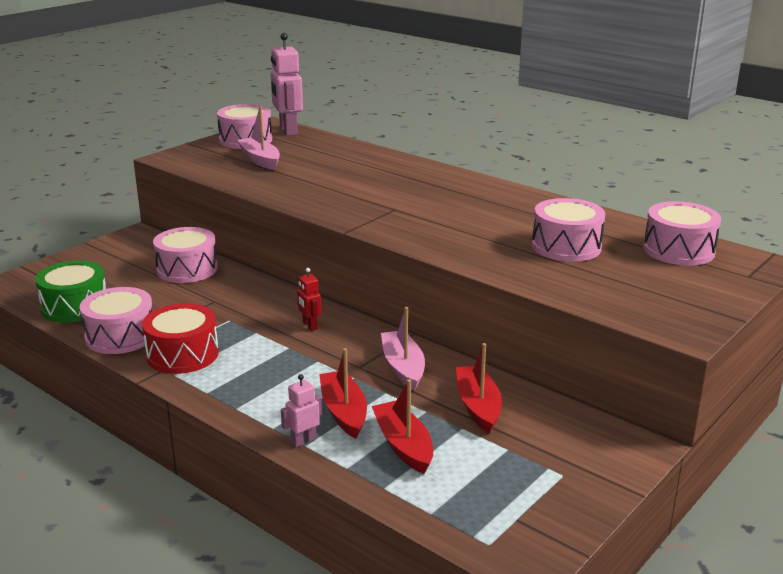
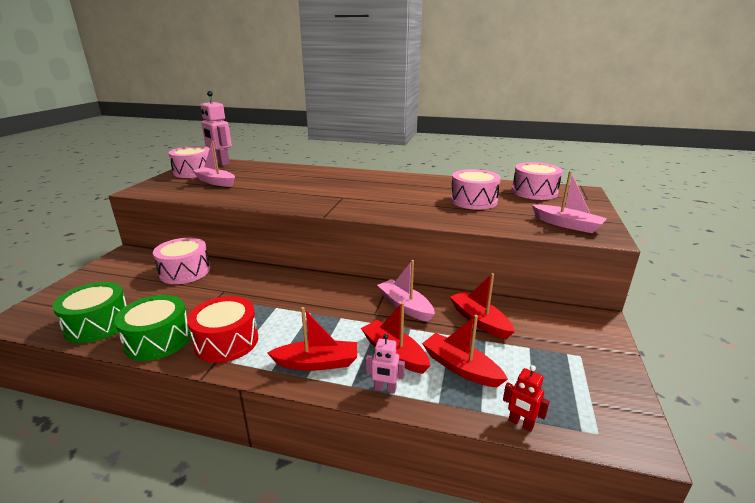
camera: 25 degrees left, 0 degrees up
(120, 336) = (158, 340): pink drum -> green drum
(256, 398) = (317, 363): none -> red boat
(303, 441) = (385, 389): pink robot -> pink robot turned 105 degrees counterclockwise
(309, 326) = (313, 292): red robot -> red robot (520, 423)
(654, 306) = (567, 225): none -> pink boat

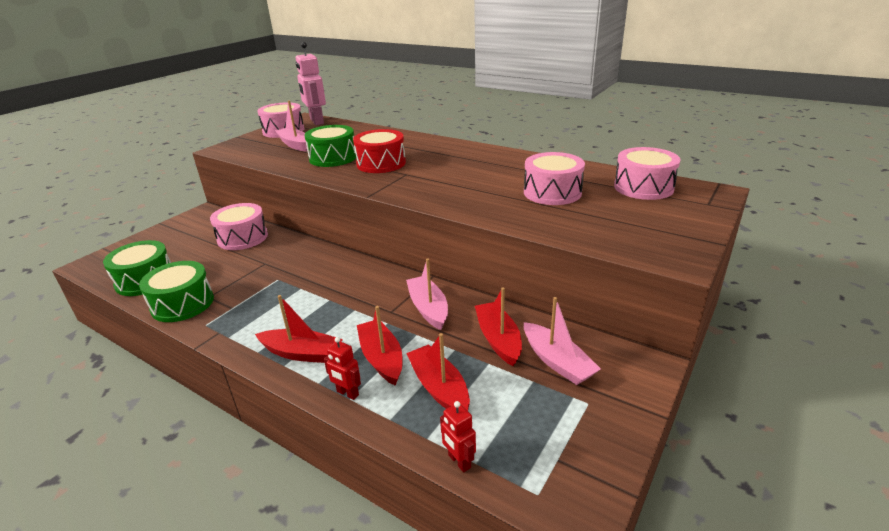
camera: 20 degrees right, 5 degrees up
(226, 341) = (237, 316): red drum -> red drum (381, 163)
(263, 190) = (333, 158): none -> green drum
(385, 389) = (347, 393): pink robot -> red robot
(567, 225) = (643, 238): pink boat -> pink boat (557, 362)

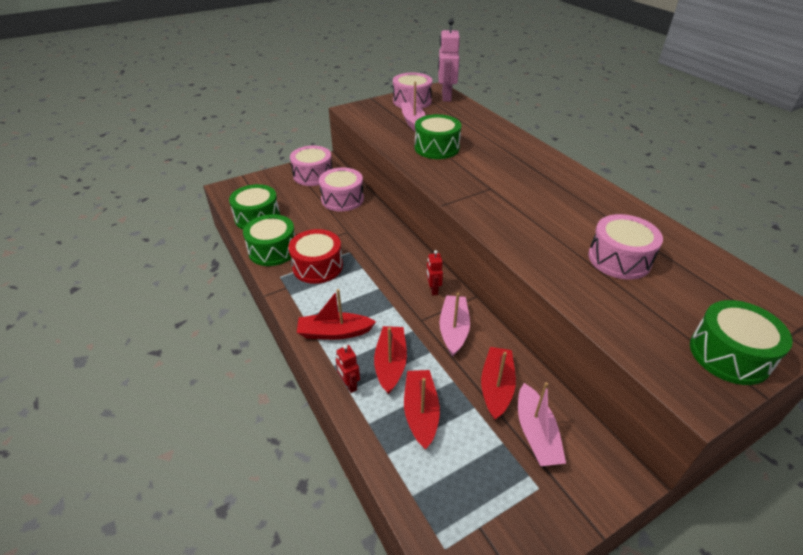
camera: 25 degrees right, 10 degrees up
(302, 353) = (334, 332): red boat -> red boat turned 135 degrees clockwise
(381, 163) = (475, 168): red drum -> red drum (317, 266)
(459, 461) = (400, 487): red robot -> red robot (433, 290)
(643, 187) = (726, 286): pink drum -> pink drum (313, 175)
(679, 227) = (729, 354): none -> green drum

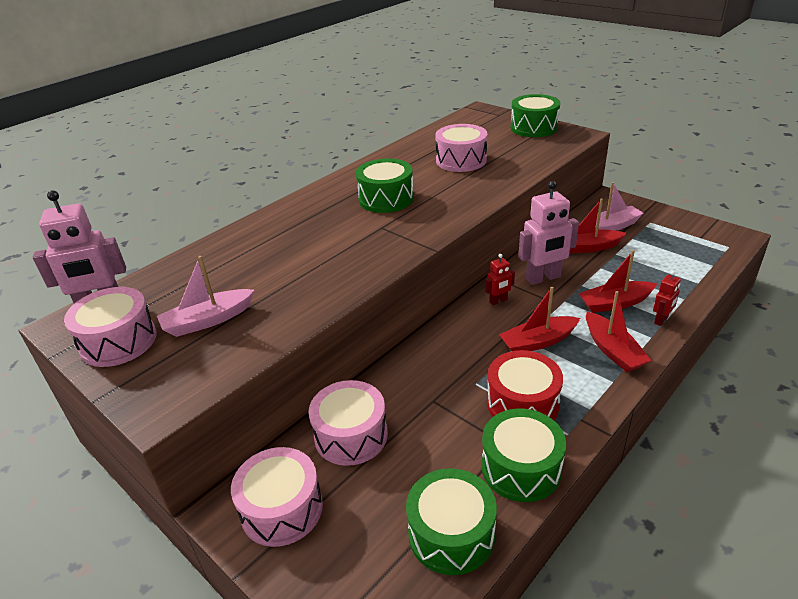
camera: 105 degrees left, 5 degrees down
(421, 412) = (646, 276): red boat -> red boat (538, 342)
(436, 148) = (294, 280): green drum -> green drum (386, 199)
(453, 329) = (543, 278): pink boat -> pink robot

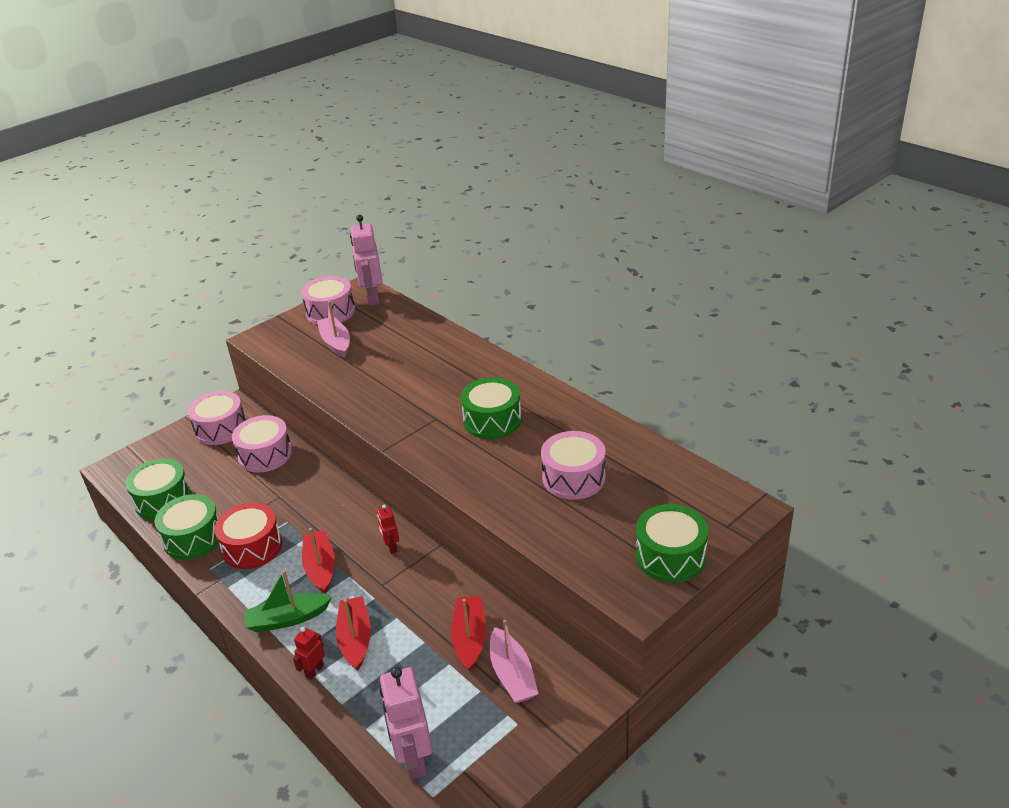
camera: 95 degrees right, 0 degrees up
(543, 278) = (419, 587): pink robot -> pink robot (413, 759)
(612, 350) = (287, 619): red boat -> green boat
(661, 320) = (314, 671): red robot -> red robot turned 75 degrees clockwise

